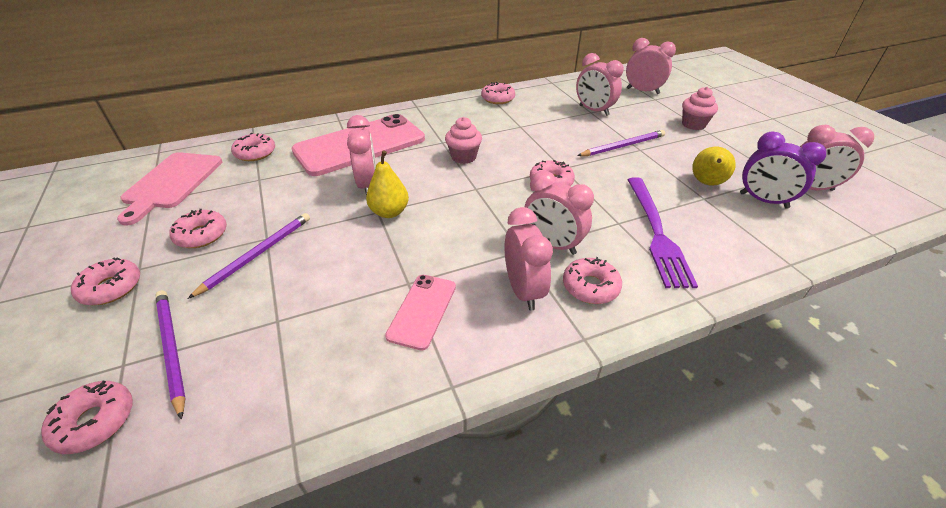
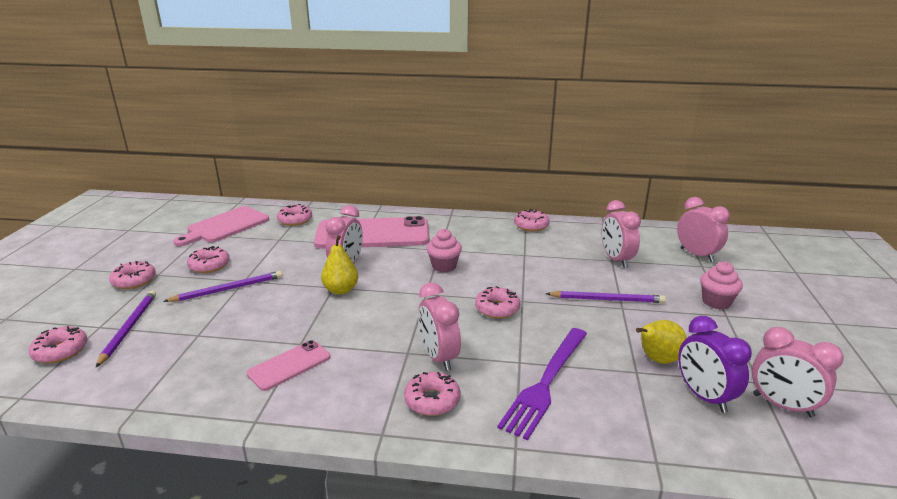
camera: 30 degrees right, 15 degrees down
(523, 290) = (375, 381): pink clock -> none

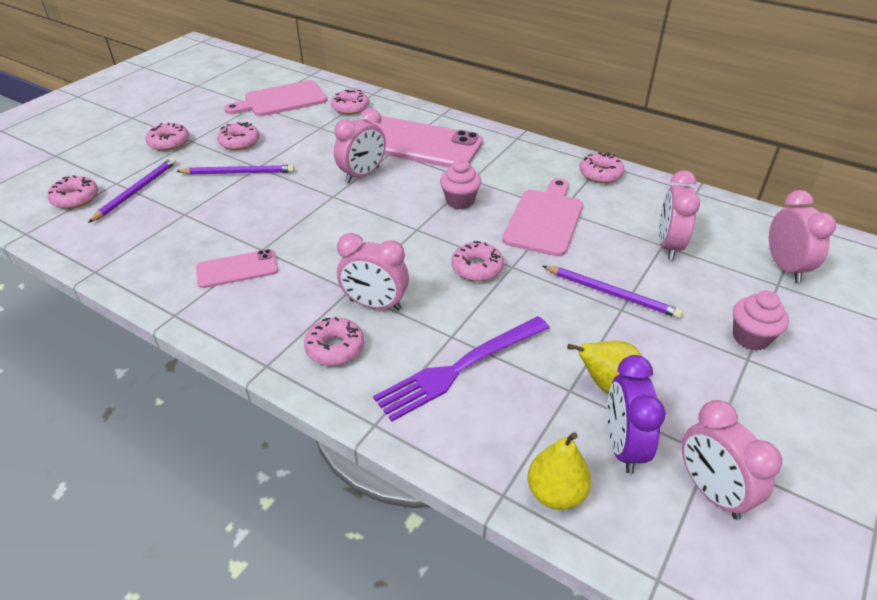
camera: 25 degrees right, 15 degrees up
(341, 290) = (337, 201): yellow pear -> yellow pear (555, 493)
(439, 357) = (375, 305): pink clock -> pink clock turned 75 degrees counterclockwise
(518, 263) = (545, 219): none -> pink cutting board

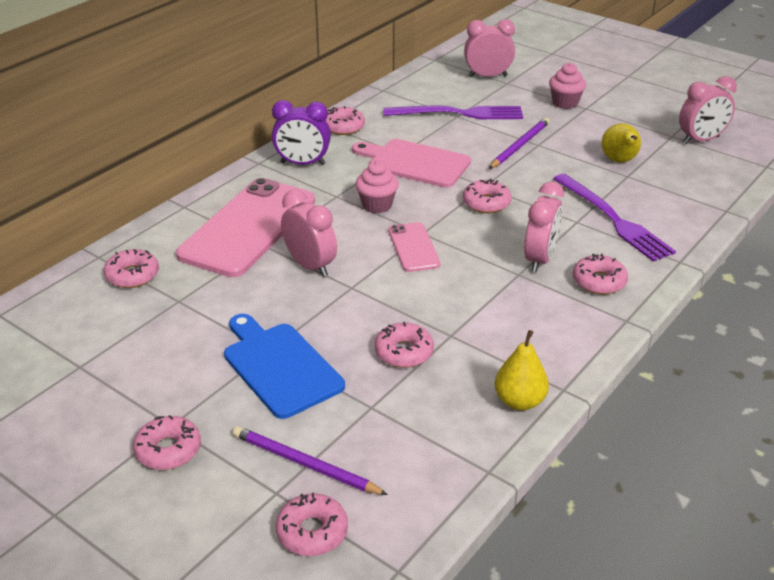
camera: 85 degrees left, 5 degrees down
(237, 269) = (486, 350): pink phone -> pink phone (413, 247)
(239, 142) = (194, 373): pink donut -> pink donut (404, 352)
(239, 173) = (280, 366): purple pencil -> blue cutting board
(281, 100) = (75, 340): pink cutting board -> none
(555, 493) = (719, 191): yellow pear -> yellow pear (519, 401)
(623, 446) = (673, 163): purple clock -> purple clock (302, 163)
(668, 246) = (458, 113): pink clock -> purple fork

